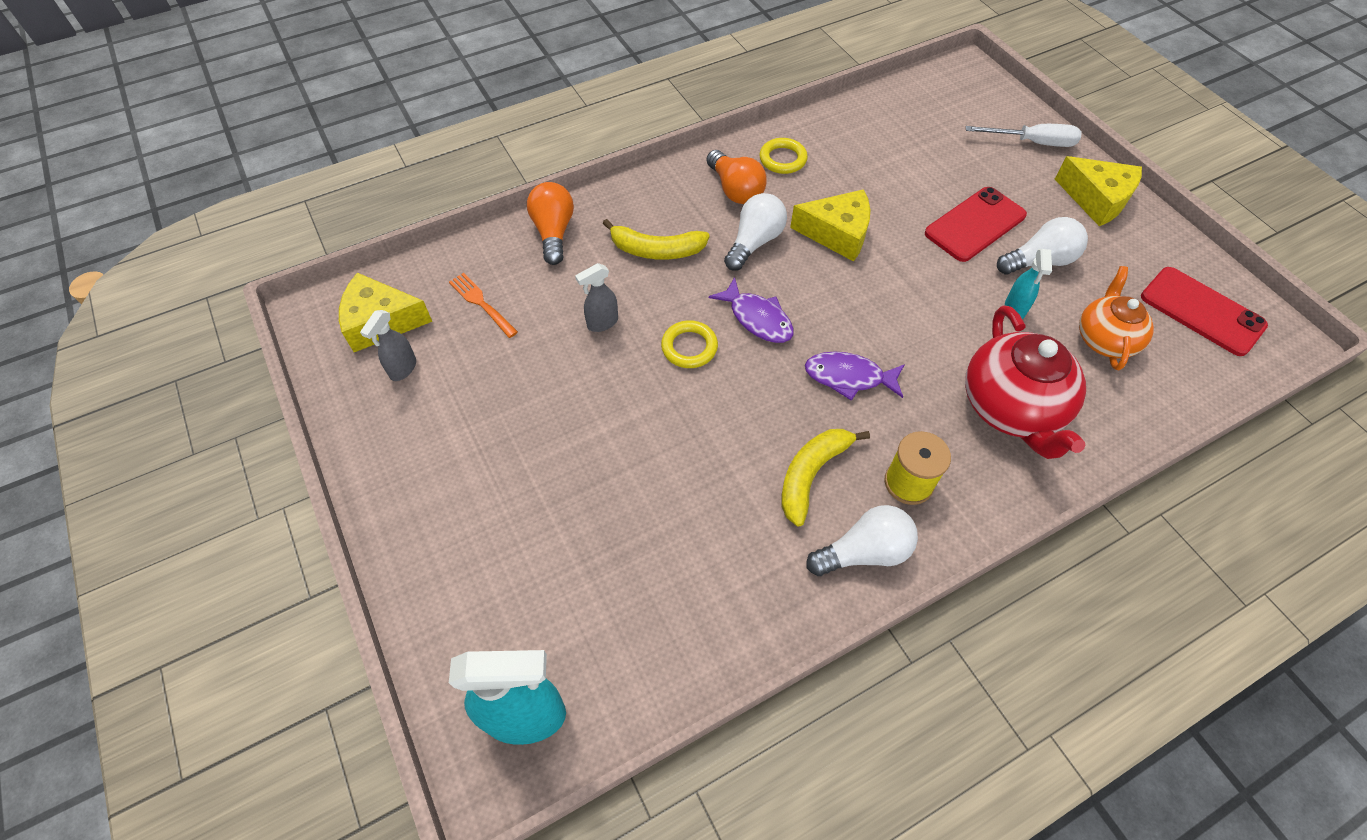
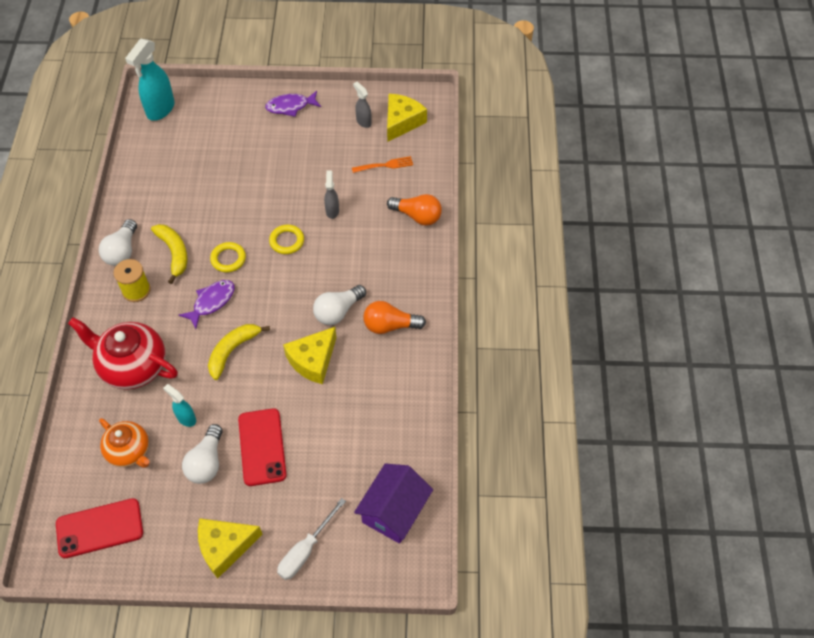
camera: 120 degrees right, 0 degrees up
(656, 250) = (367, 259): yellow banana -> yellow banana (232, 351)
(754, 242) = (338, 311): white light bulb -> white light bulb turned 75 degrees clockwise
(757, 318) = (281, 282): purple fish -> purple fish (290, 106)
(782, 159) = (400, 369): yellow ring -> yellow ring (228, 259)
(933, 102) = (394, 511): none -> purple house

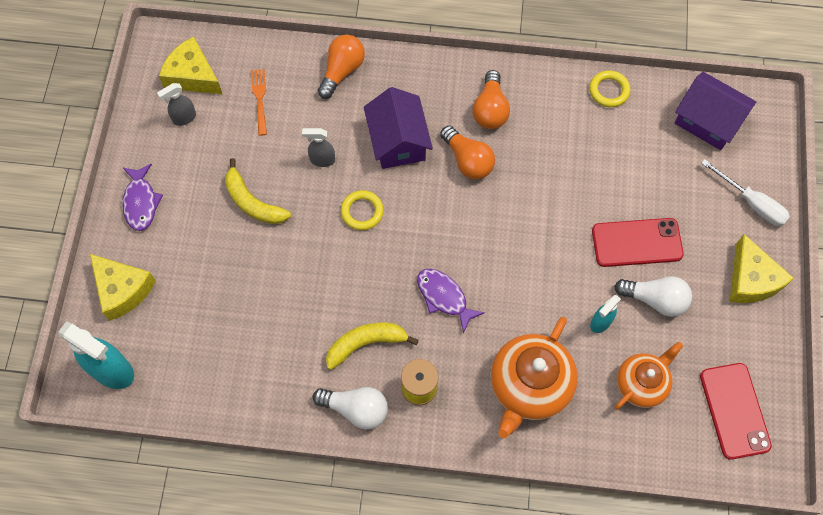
camera: 85 degrees left, 10 degrees up
(132, 366) = (529, 386): red teapot -> orange teapot
(228, 259) = (382, 279): yellow ring -> yellow ring (609, 91)
(232, 351) = (514, 273): yellow banana -> yellow banana (252, 202)
(313, 360) = (531, 188): yellow cheese -> yellow cheese (122, 290)
(338, 311) = (467, 160): white light bulb -> orange light bulb
(353, 260) = (398, 141): none -> purple house

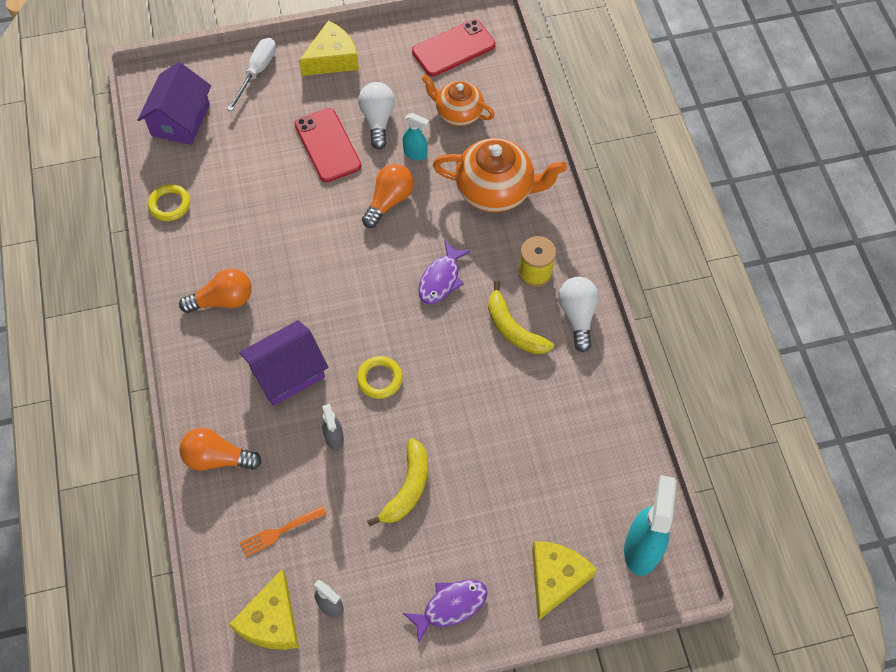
camera: 110 degrees left, 5 degrees down
(467, 160) = (289, 303): orange light bulb -> orange light bulb (389, 201)

